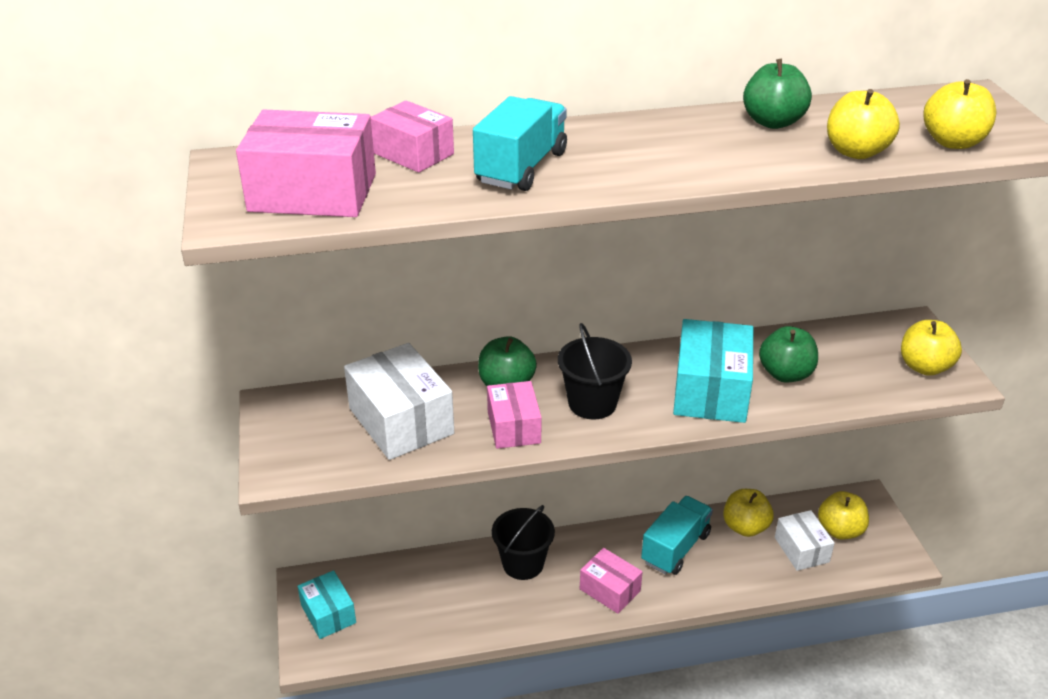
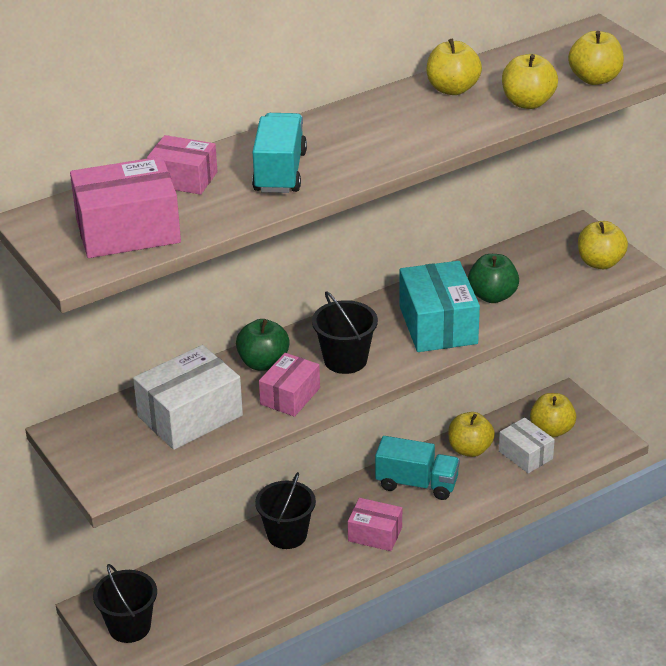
camera: 20 degrees left, 0 degrees up
(328, 614) = (129, 627): turquoise box -> black bucket
(401, 421) = (190, 416): white box -> white box turned 75 degrees counterclockwise
(513, 427) = (290, 396): pink box -> pink box turned 60 degrees clockwise
(675, 548) = (417, 484): turquoise truck -> turquoise truck turned 90 degrees clockwise
(773, 122) = (452, 89): green apple -> yellow apple

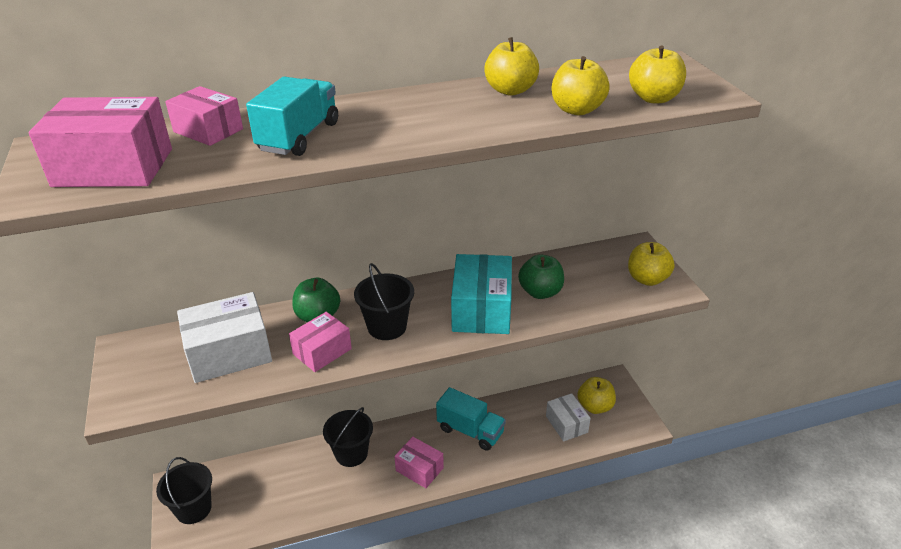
camera: 15 degrees right, 0 degrees up
(470, 449) = (523, 410): yellow apple -> none

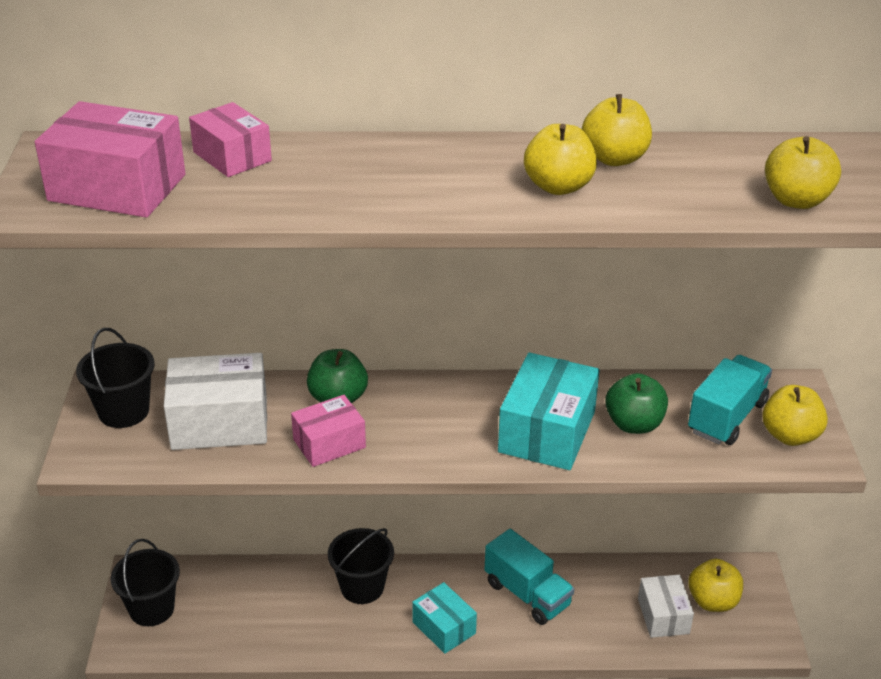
camera: 15 degrees right, 0 degrees up
(299, 137) = (331, 182): turquoise truck -> turquoise truck (726, 417)
(387, 327) = (418, 429): black bucket -> black bucket (124, 411)
(419, 469) = (444, 628): pink box -> turquoise box
(577, 110) = (685, 200): yellow apple -> yellow apple (558, 187)

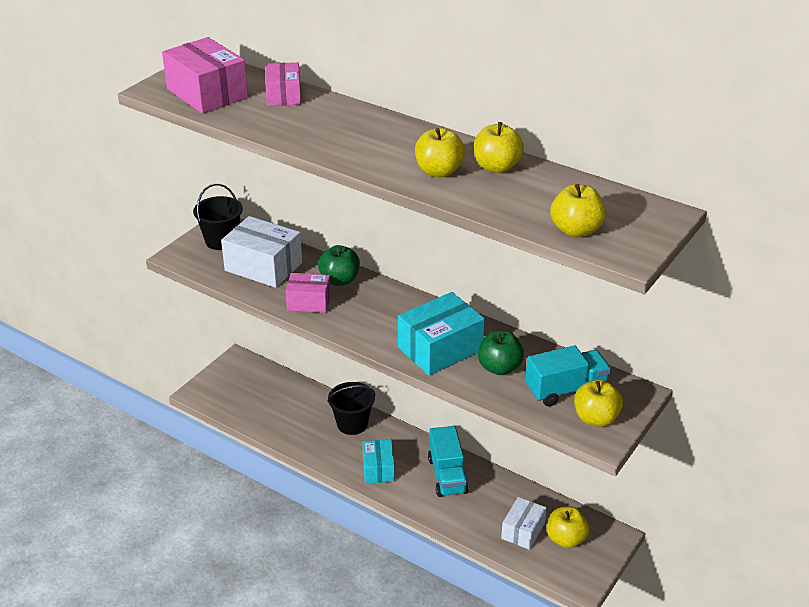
camera: 35 degrees right, 0 degrees up
(152, 609) = (229, 380): black bucket -> none

